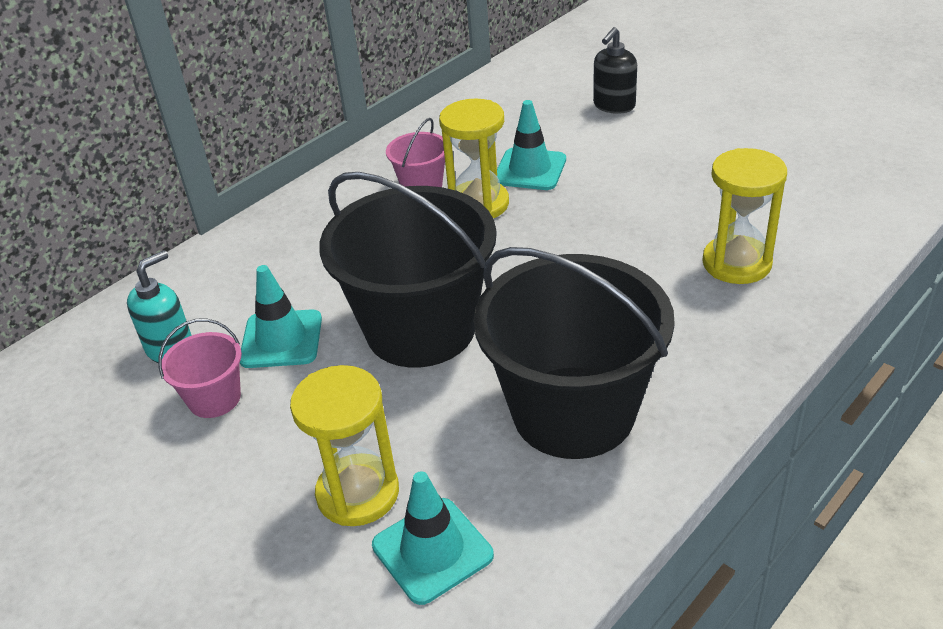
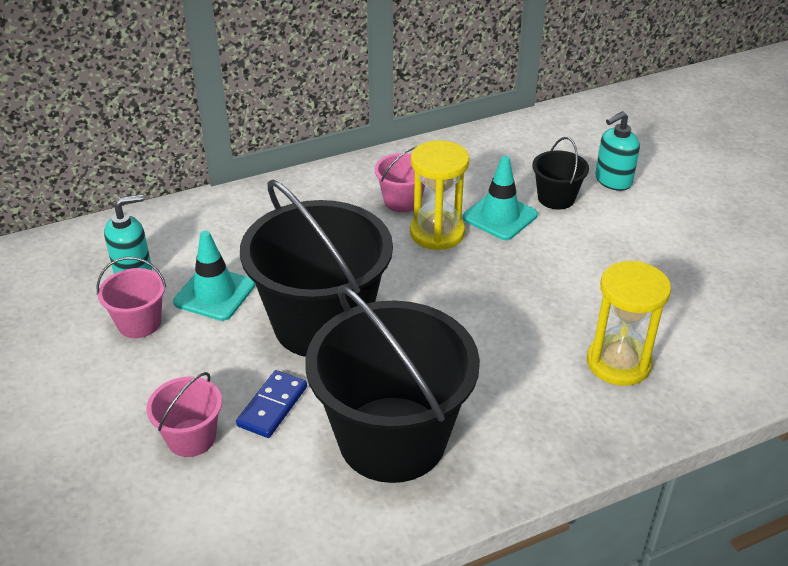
camera: 20 degrees right, 0 degrees up
(358, 493) = (191, 438): yellow hourglass -> pink bucket
(425, 428) = (272, 406): none -> blue domino
(432, 550) = (214, 504): turquoise traffic cone -> none
(572, 137) = (556, 198): none -> black bucket
(614, 106) = (613, 181): black soap dispenser -> turquoise soap dispenser

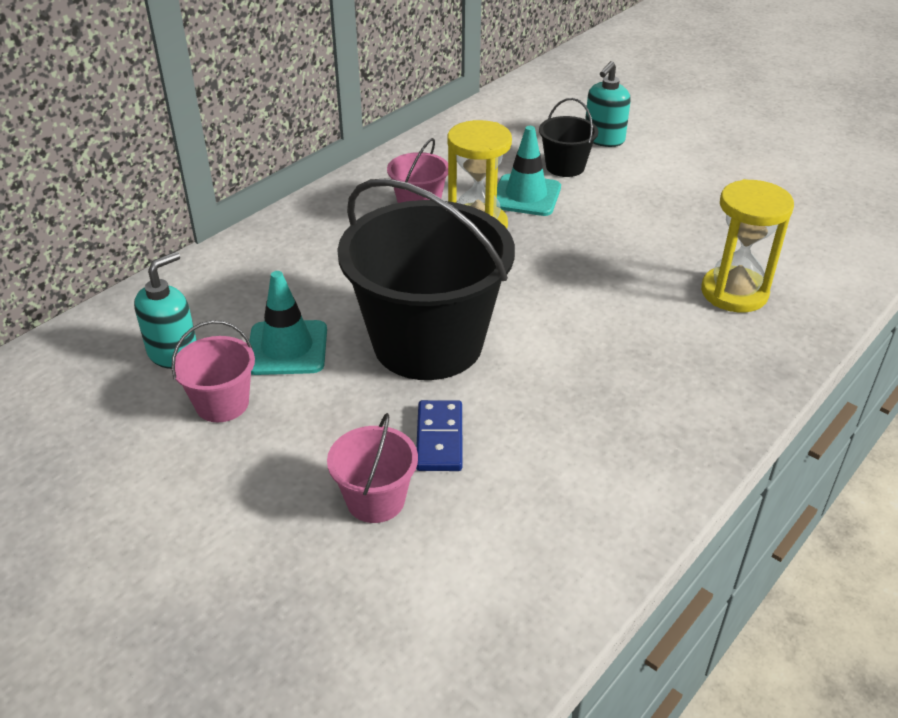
camera: 25 degrees left, 0 degrees up
(392, 439) = (586, 428): black bucket -> none

